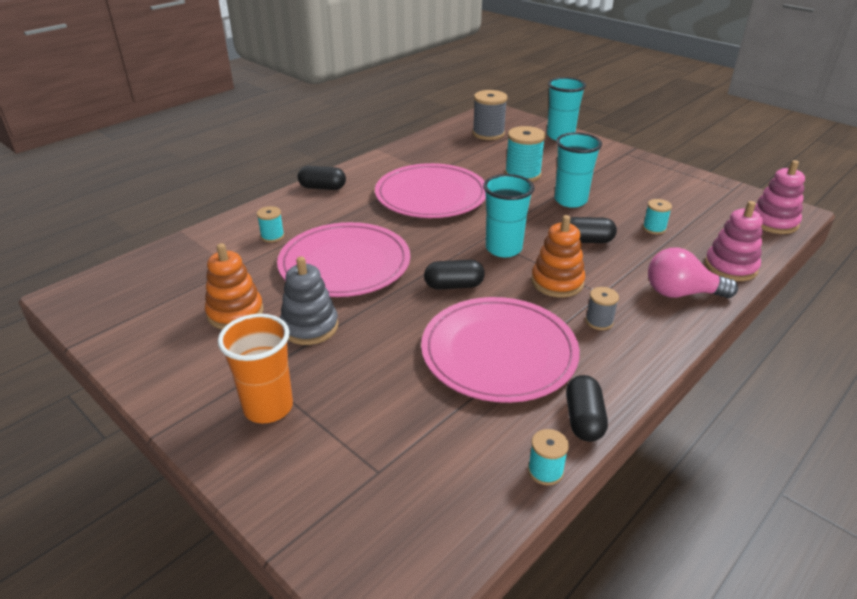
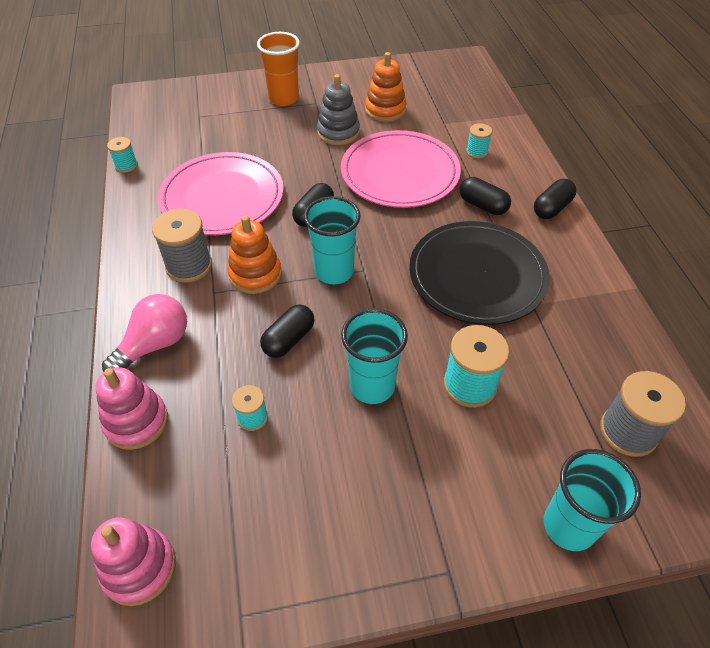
camera: 125 degrees right, 15 degrees up
(431, 195) = (477, 275): pink plate -> black plate
(583, 419) = (132, 199): black capsule -> black capsule (482, 205)
(599, 321) = (189, 266): grey spool -> grey spool, size x1.81

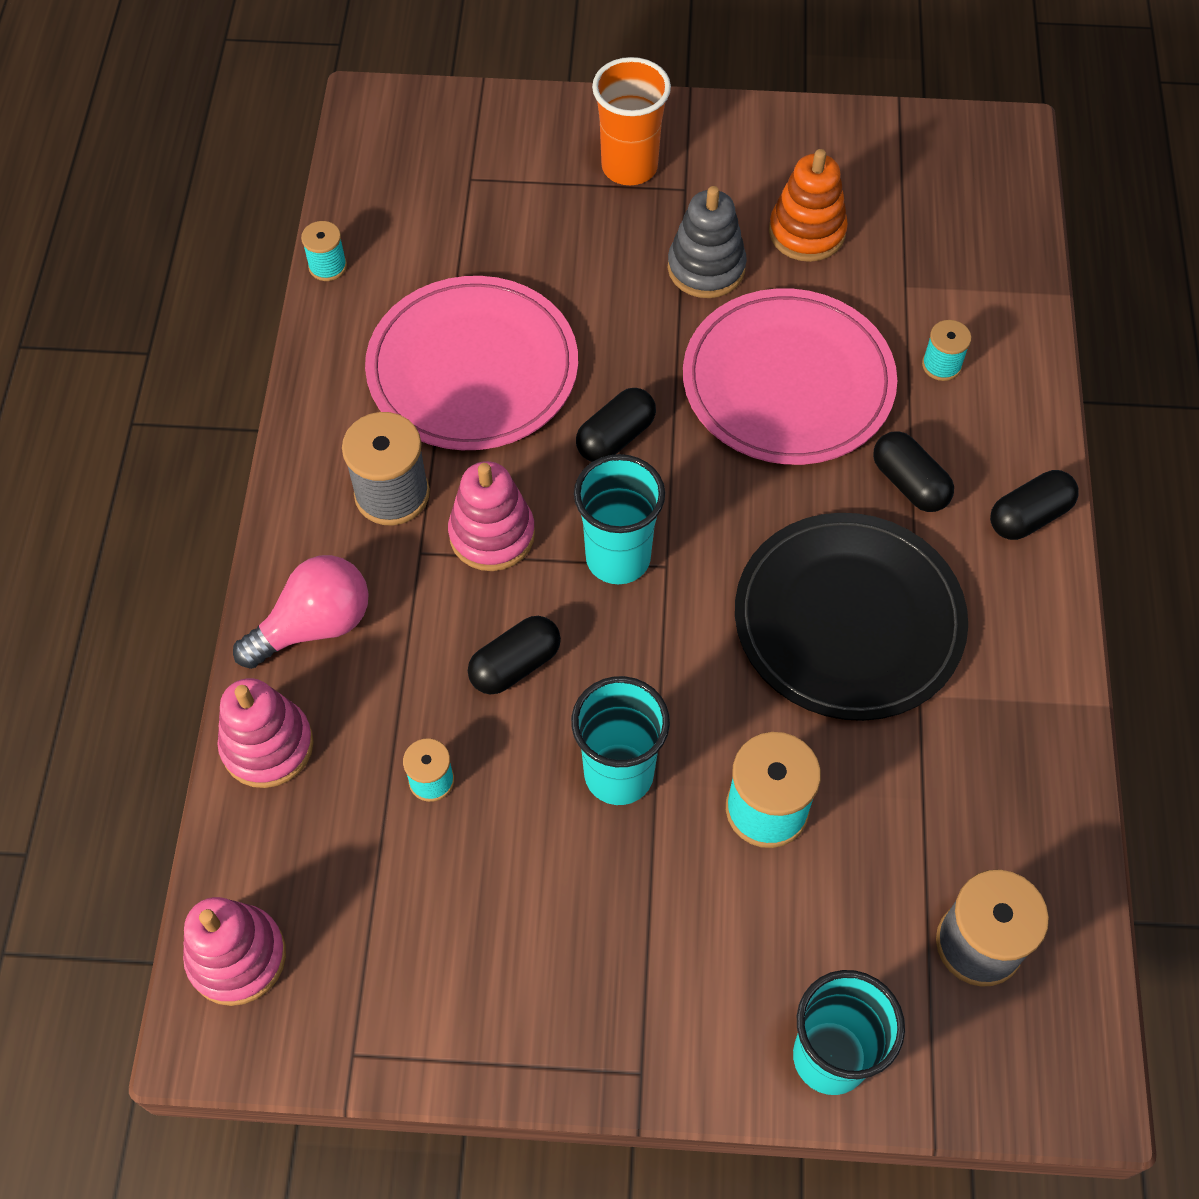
camera: 15 degrees right, 10 degrees up
(255, 274) = (492, 534): orange stacking toy -> pink stacking toy

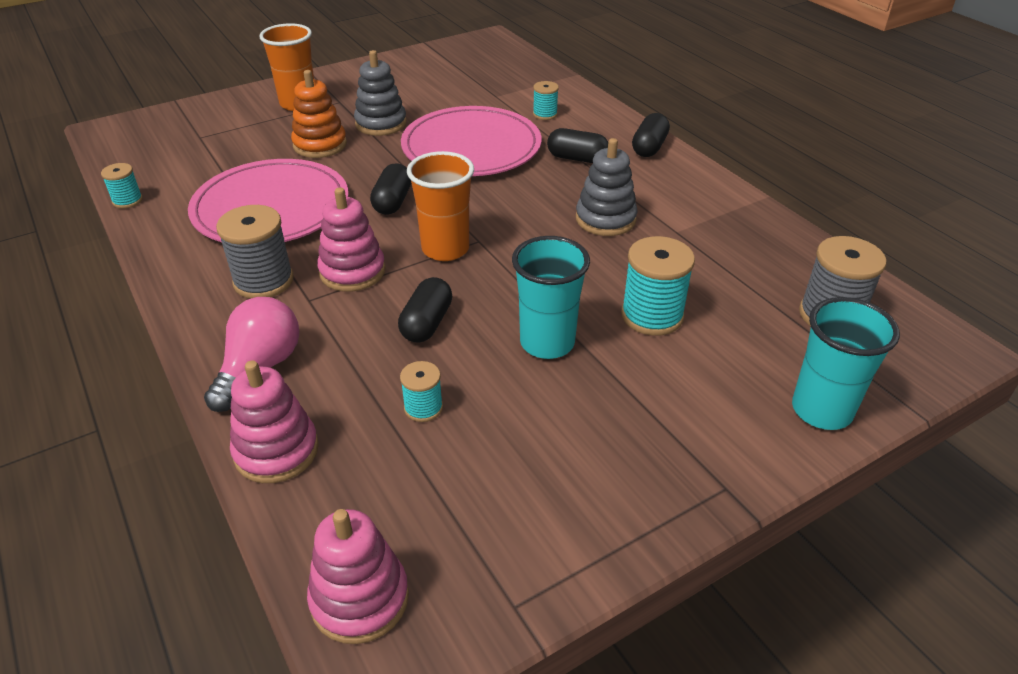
camera: 35 degrees left, 20 degrees down
(618, 558) = (445, 249): turquoise cup -> orange cup
(806, 232) = (424, 95): orange stacking toy -> orange stacking toy (320, 145)
(848, 620) = (605, 219): black plate -> grey stacking toy

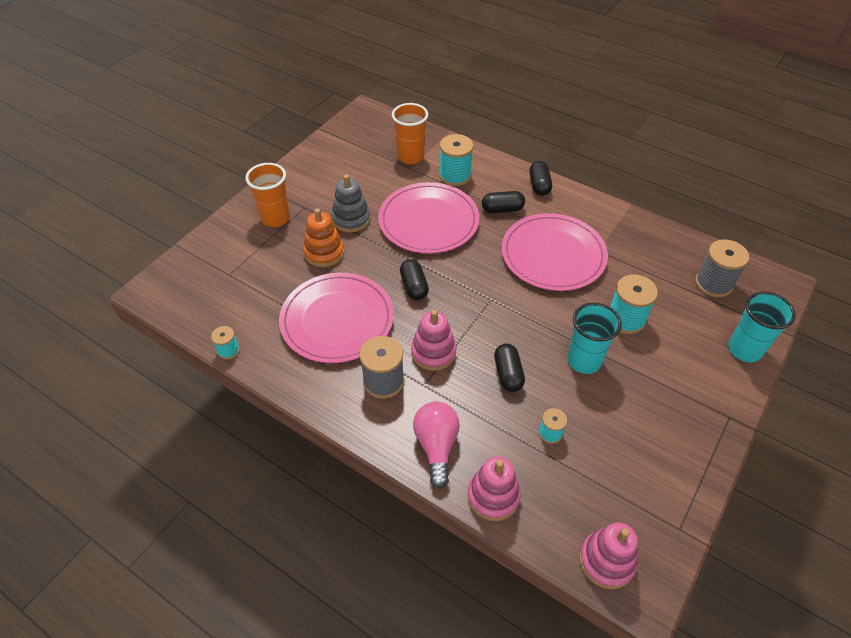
camera: 25 degrees left, 10 degrees up
(445, 249) = (476, 313): orange cup -> orange cup (410, 157)
(545, 114) = (455, 176): turquoise spool -> turquoise spool, size x1.81
(605, 219) = (553, 255): grey stacking toy -> pink plate

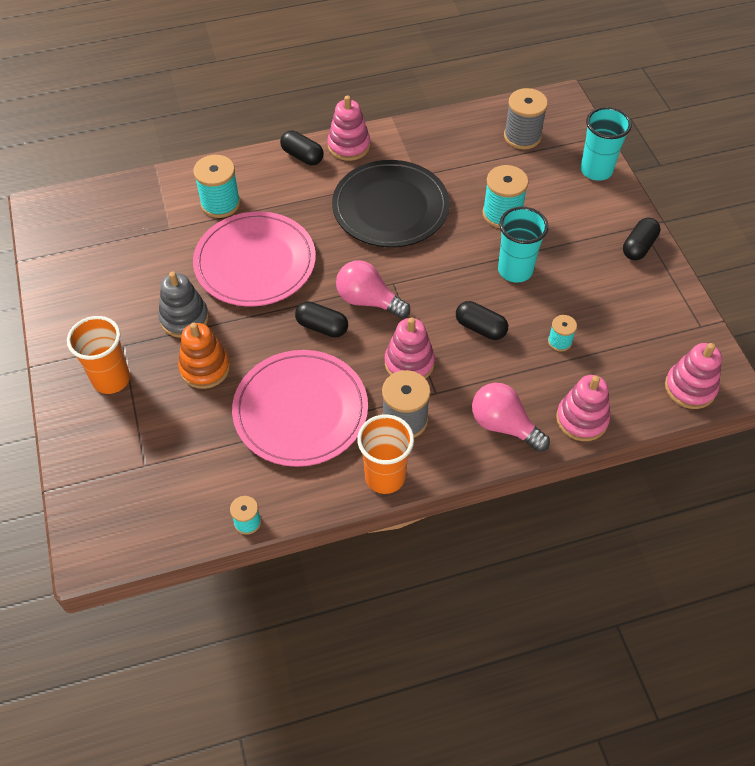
camera: 50 degrees left, 5 degrees up
(410, 157) = (155, 217): orange cup -> orange cup (385, 477)
(461, 295) = (368, 300): none -> pink light bulb
(502, 209) = (301, 201): black capsule -> black capsule (638, 247)
(553, 255) = (390, 207): pink plate -> black plate
(577, 200) = (349, 146): none -> pink stacking toy

